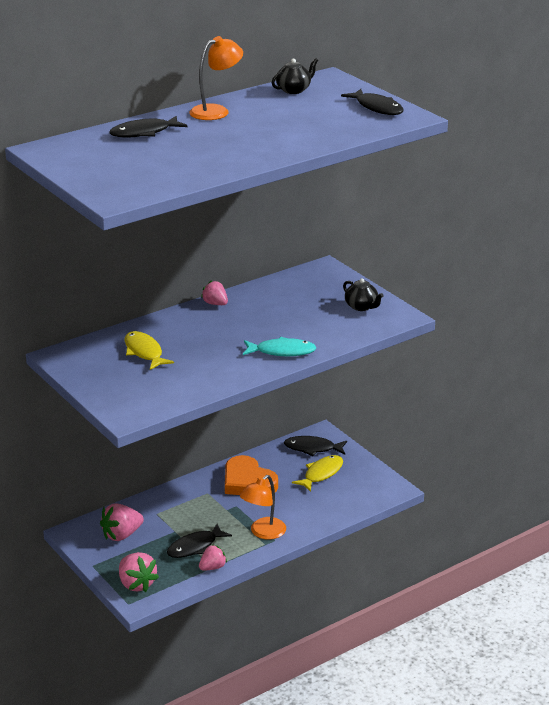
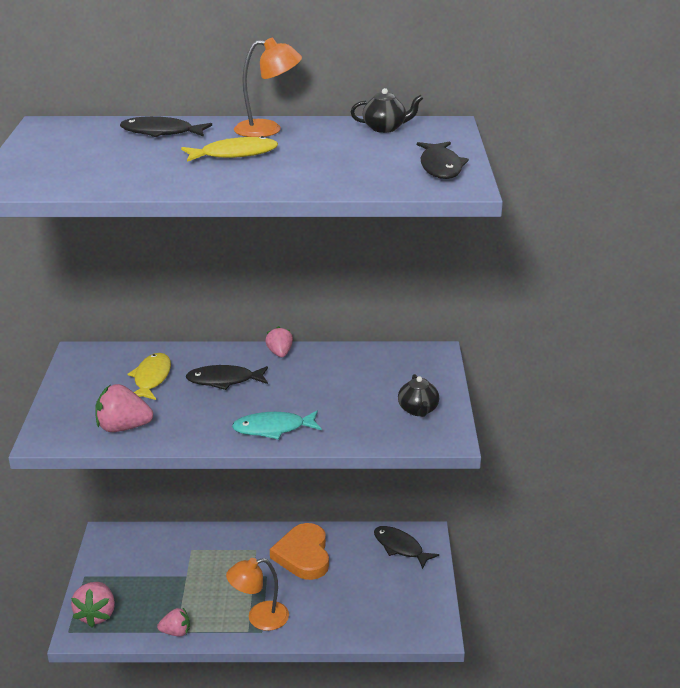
camera: 35 degrees right, 0 degrees up
(121, 535) = (140, 557): pink strawberry -> pink strawberry (123, 427)
(195, 547) = (185, 601): black fish -> black fish (224, 380)
(282, 351) = (273, 429): turquoise fish -> turquoise fish turned 135 degrees clockwise
(321, 474) = (380, 579): yellow fish -> yellow fish (234, 154)

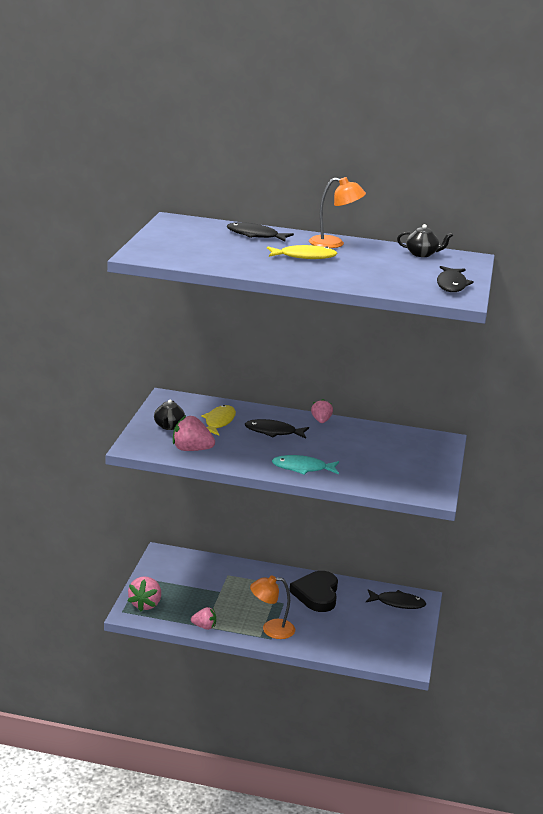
camera: 10 degrees right, 5 degrees down
(303, 555) = (316, 594): orange heart -> black heart
(400, 547) = (397, 603): black fish -> black fish turned 135 degrees clockwise
(418, 410) = (417, 474): black teapot -> black teapot (168, 426)

